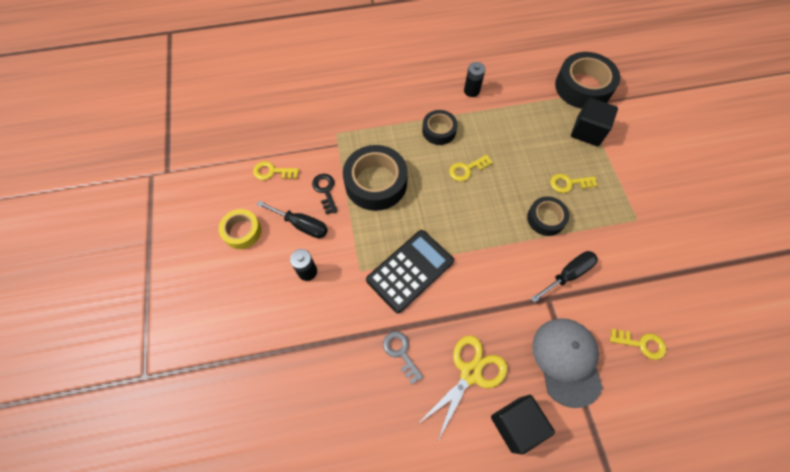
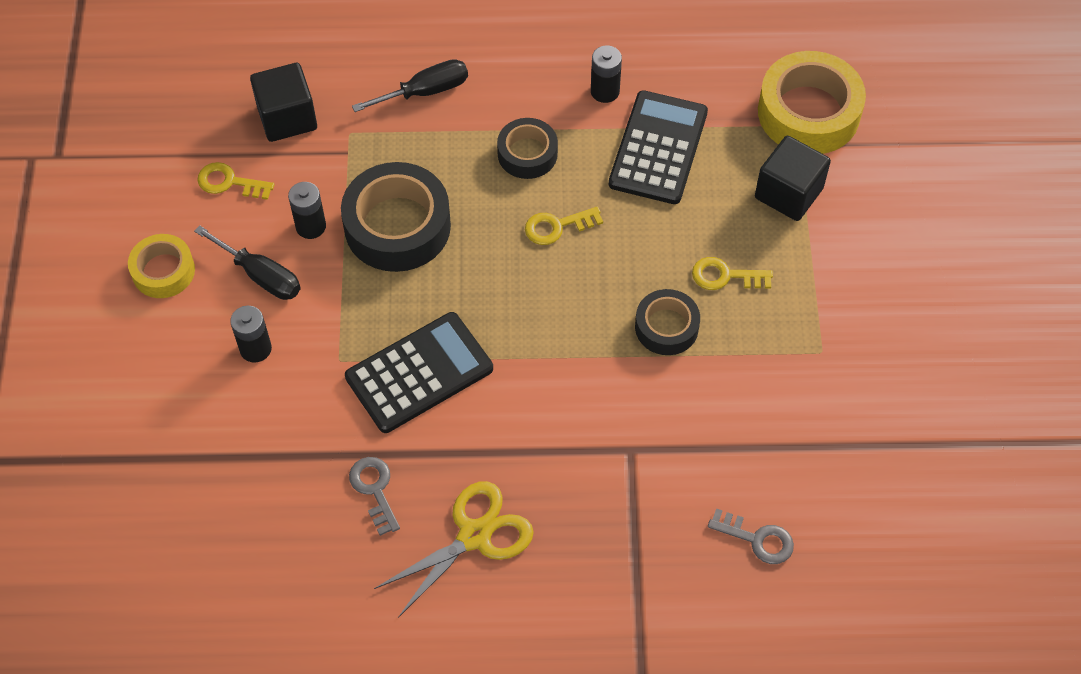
camera: 10 degrees right, 5 degrees down
(325, 190) = (311, 226): black key -> black battery
(509, 117) = (658, 148): none -> black calculator
(516, 424) = (524, 616): black cube -> black cube (287, 117)
(566, 361) = (630, 543): grey cap -> none
(568, 274) = (674, 419): black screwdriver -> black screwdriver (425, 92)
(583, 87) = (808, 112): black tape -> yellow tape
(641, 344) = (757, 539): yellow key -> grey key

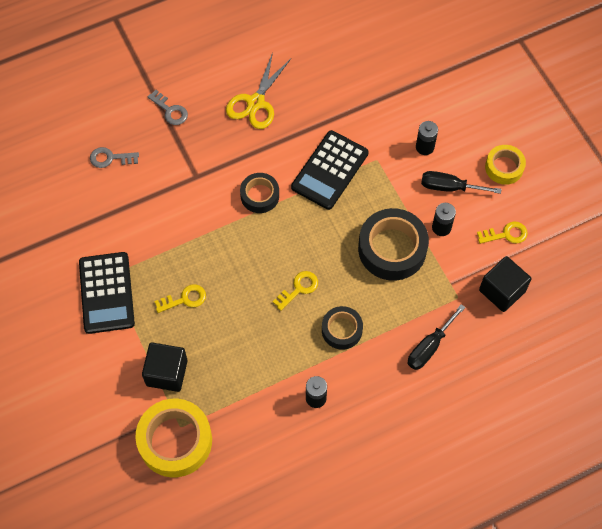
camera: 155 degrees right, 5 degrees up
(374, 489) = (318, 103): grey key -> grey key (170, 110)
(658, 148) = (262, 370): black calculator -> black calculator (107, 293)
(666, 327) = (206, 253): black tape -> black tape (260, 195)

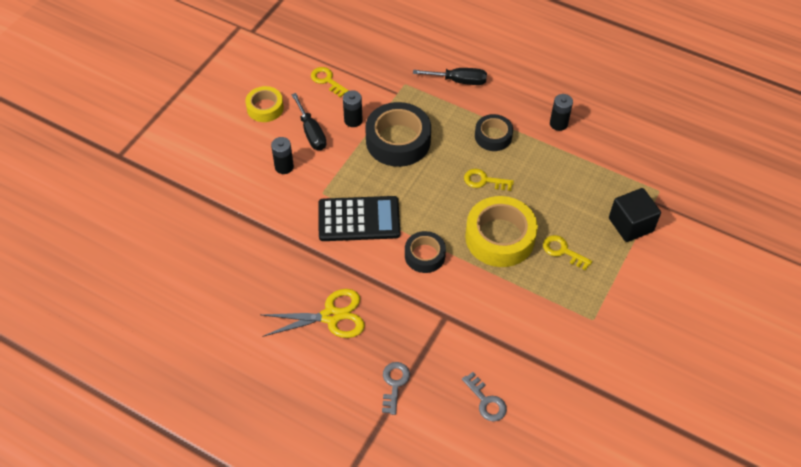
camera: 125 degrees left, 10 degrees down
(107, 293) = (610, 311): black calculator -> none
(175, 441) = (672, 187): yellow tape -> yellow tape (500, 237)
(502, 291) = (378, 62): black cube -> none

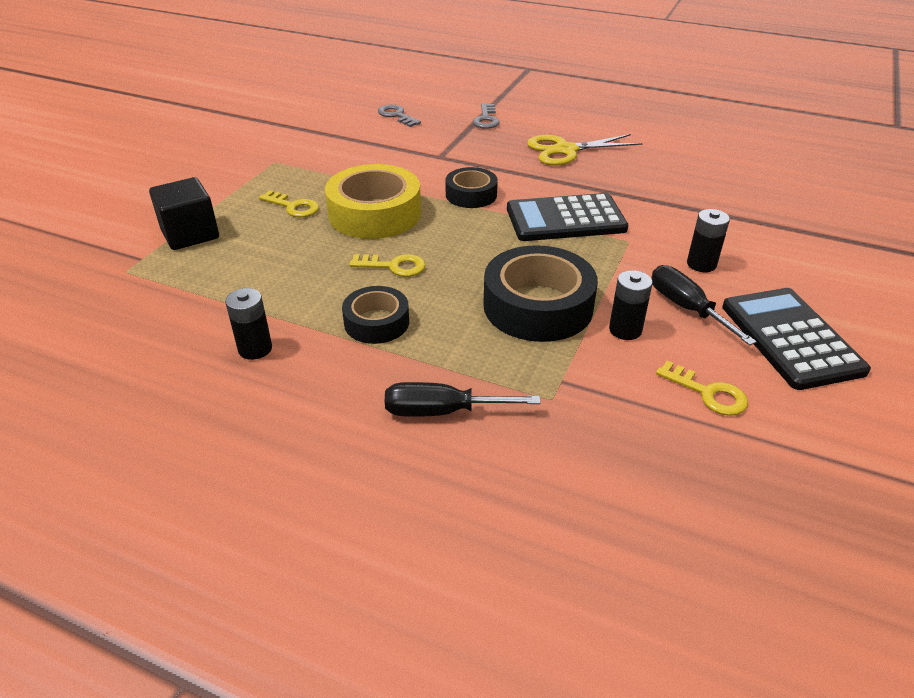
camera: 175 degrees right, 15 degrees down
(265, 108) = (790, 338): yellow tape -> black calculator

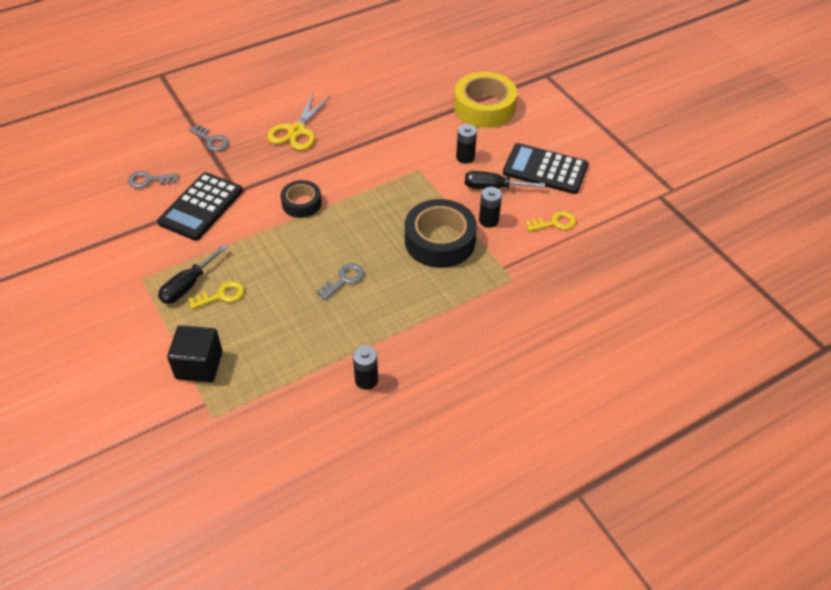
camera: 55 degrees left, 10 degrees up
(374, 214) = (275, 259): yellow tape -> yellow tape (484, 107)
(376, 322) = (391, 314): black tape -> none
(394, 266) = (344, 280): yellow key -> grey key
(442, 411) = (487, 324): black screwdriver -> black screwdriver (188, 285)
(565, 219) = (372, 180): black calculator -> black calculator (201, 207)

